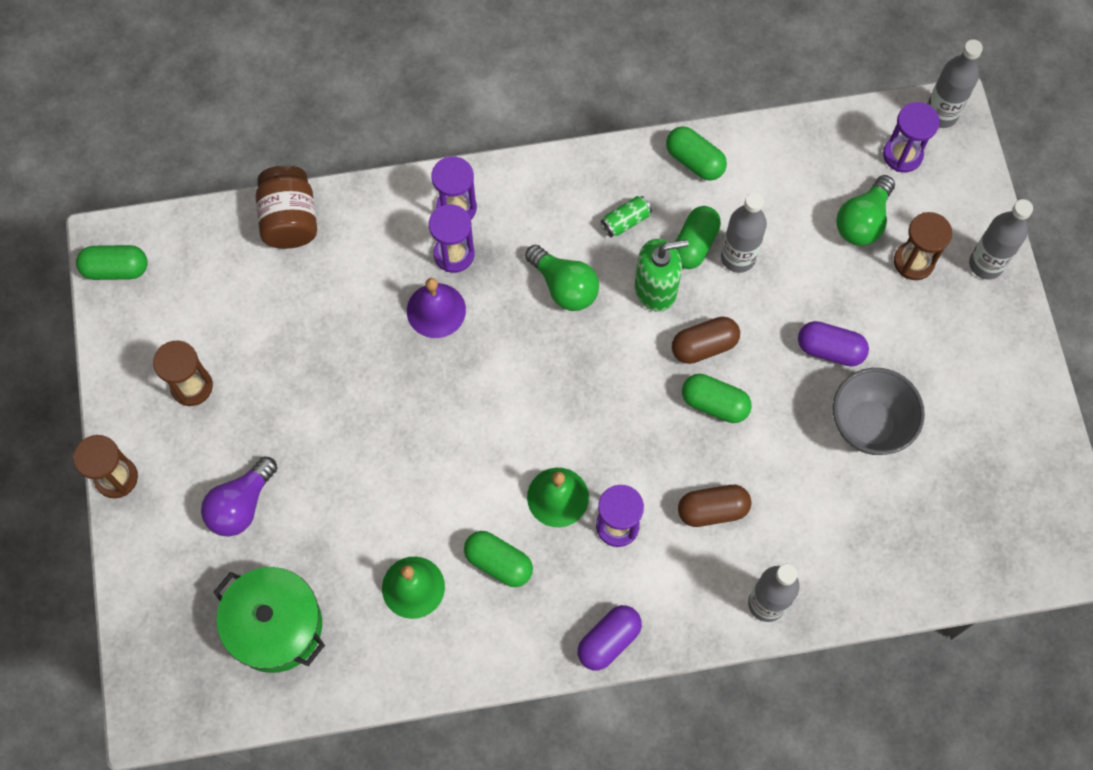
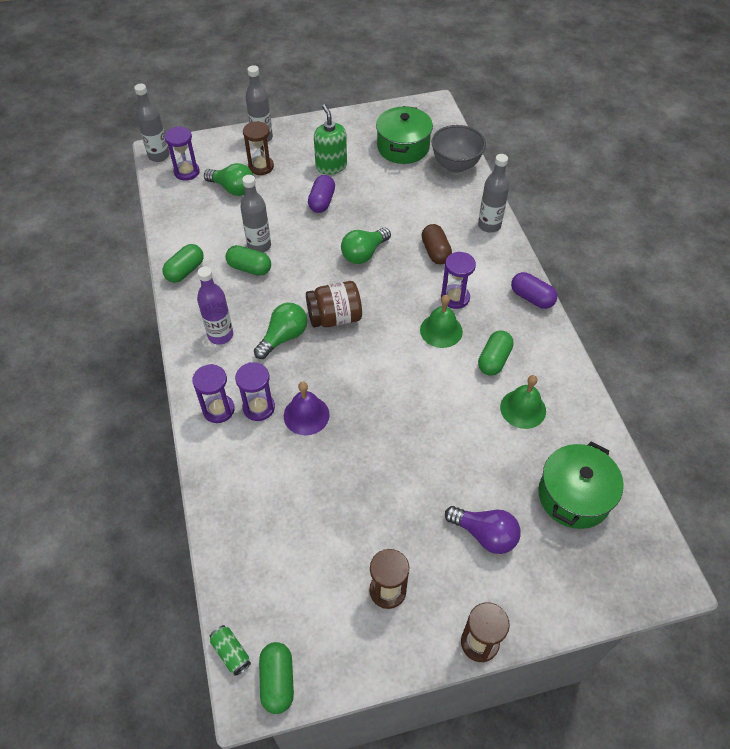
camera: 95 degrees left, 15 degrees down
(290, 220) = (227, 531): brown jar -> brown jar (334, 318)
(575, 208) = (220, 335): none -> purple bottle
(625, 221) = (231, 305): green can -> green can (231, 652)
(655, 289) = (284, 287): green soap dispenser -> green soap dispenser (331, 166)
(704, 346) = (324, 260): brown capsule -> none
(714, 404) = (364, 253): green capsule -> green light bulb
(869, 425) = (369, 184): grey bowl -> grey bowl (455, 165)
(962, 489) = (403, 147): none -> green pot

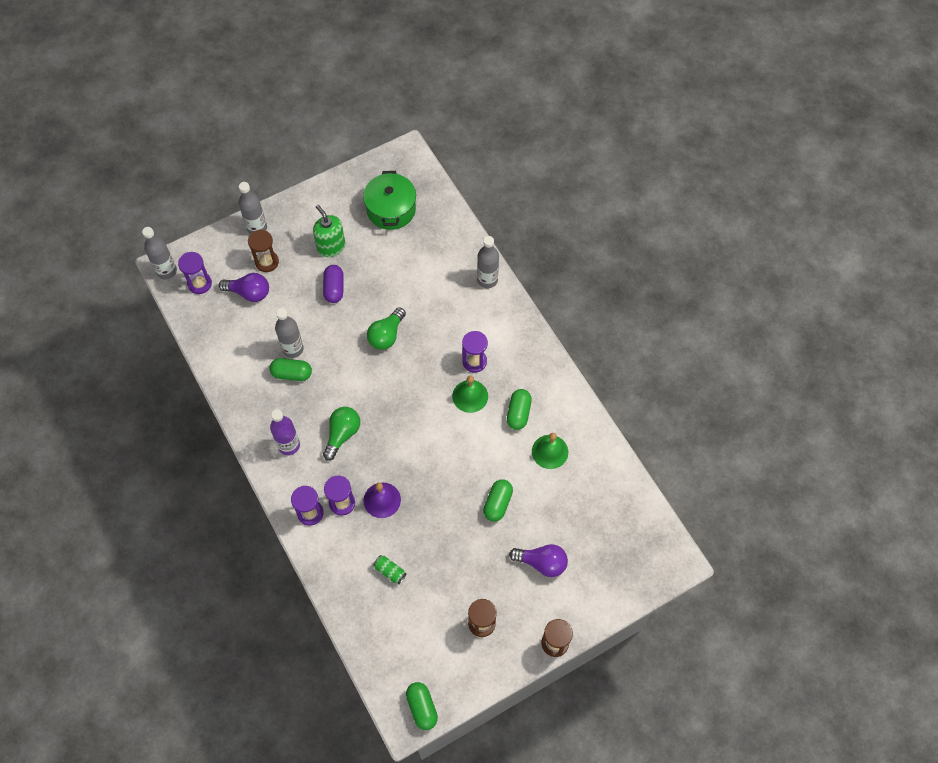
camera: 15 degrees left, 10 degrees up
(185, 271) = (236, 390): green capsule -> green capsule (498, 503)
(231, 652) = (383, 697): green can -> green can (390, 571)
(233, 189) = (249, 293): green light bulb -> purple light bulb
(334, 318) = (379, 405): brown jar -> none
(435, 252) = (447, 318): brown capsule -> none
(455, 165) = (443, 220): grey bowl -> none
(531, 298) = (537, 346): purple capsule -> none
(574, 496) = (601, 515): green pot -> none

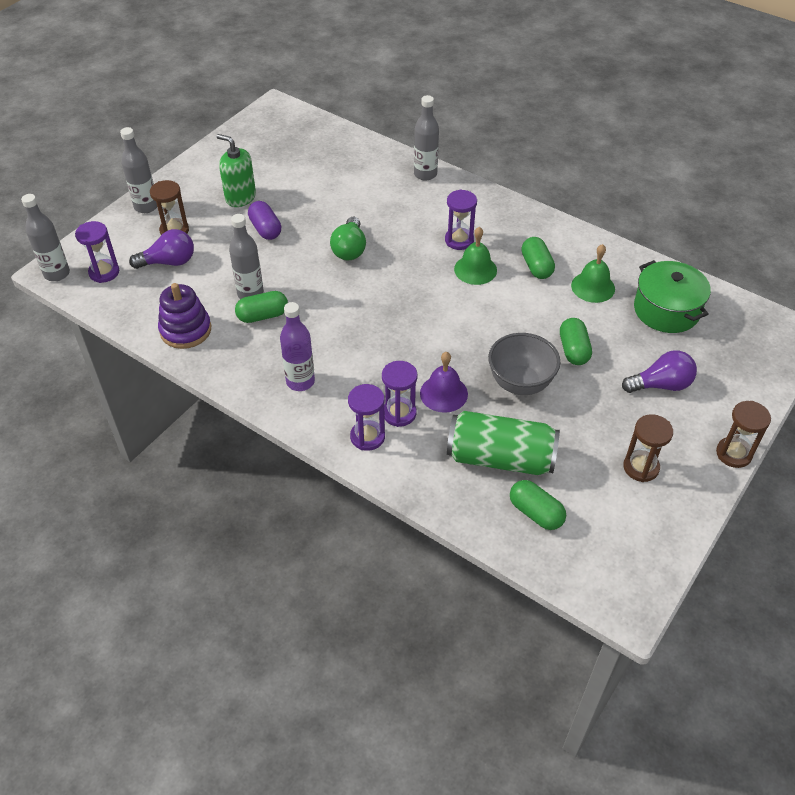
camera: 25 degrees left, 15 degrees down
(232, 364) = (185, 330): none -> purple stacking toy
(342, 434) = (357, 350): green light bulb -> none
(390, 571) = (500, 458): green can -> green can, size x2.47
(391, 209) = (287, 151): green pot -> green pot (666, 310)
(422, 707) = (637, 583): green capsule -> green capsule (535, 513)
(441, 516) = (520, 383): none -> grey bowl

